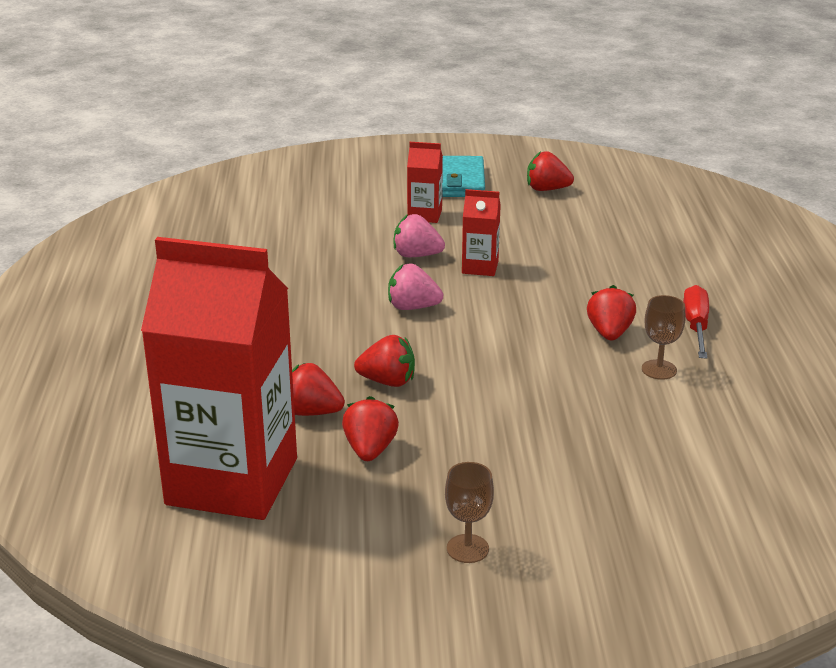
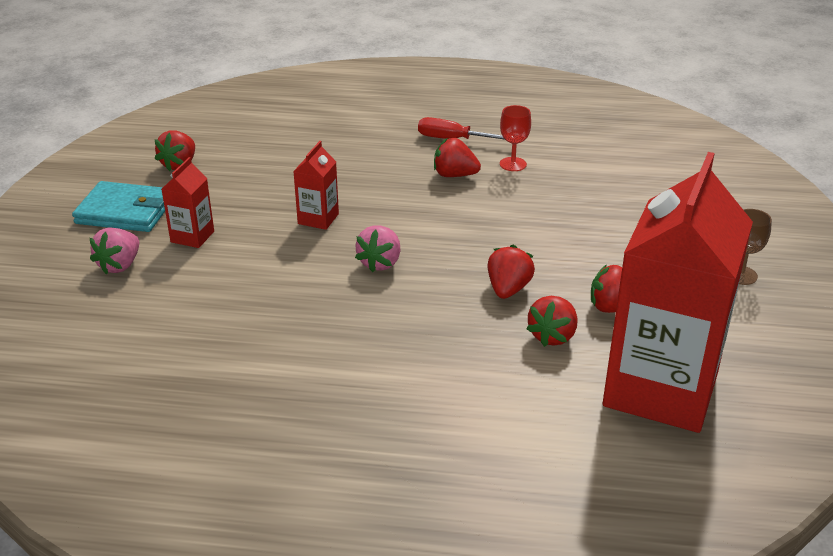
camera: 80 degrees left, 5 degrees up
(416, 255) = (278, 250): pink strawberry -> pink strawberry (120, 265)
(659, 370) = (513, 164): brown goblet -> red goblet

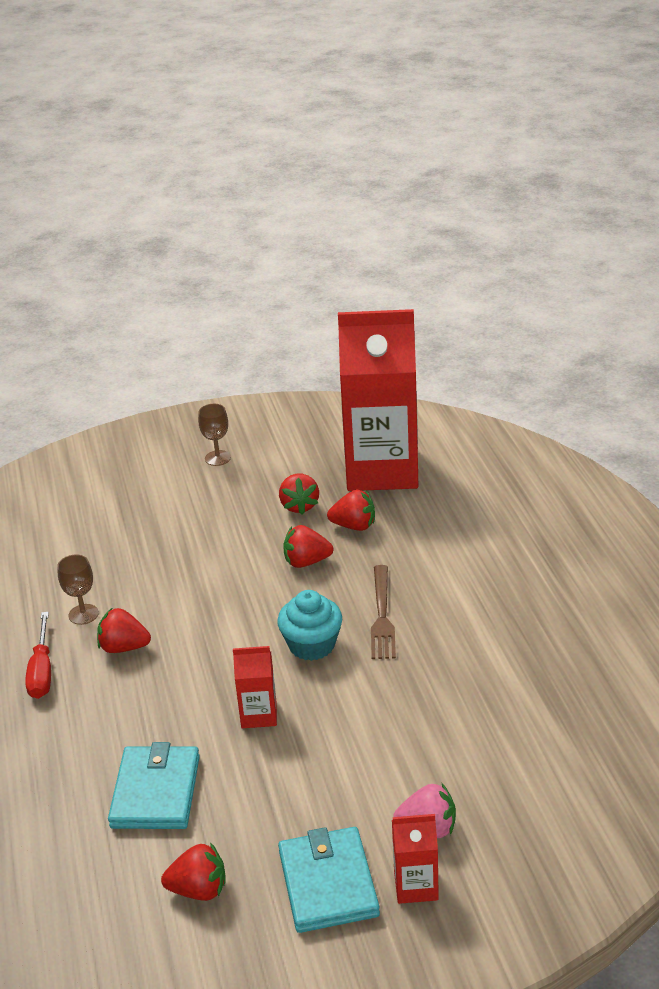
camera: 110 degrees left, 0 degrees up
(192, 237) = (344, 796): red carton -> red carton (416, 885)
(282, 164) = (155, 791): none -> turquoise wallet
(380, 263) = (312, 645): pink strawberry -> turquoise cupcake
(387, 313) = (382, 616): none -> brown fork
(454, 175) = (124, 647): red strawberry -> red strawberry turned 105 degrees clockwise
(513, 164) = (83, 614): red goblet -> brown goblet

